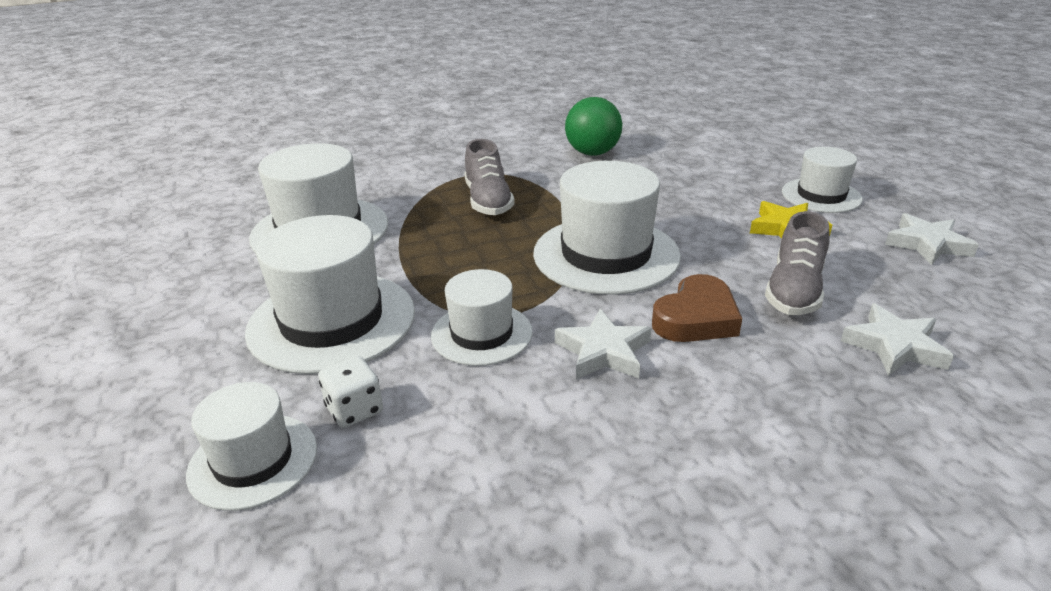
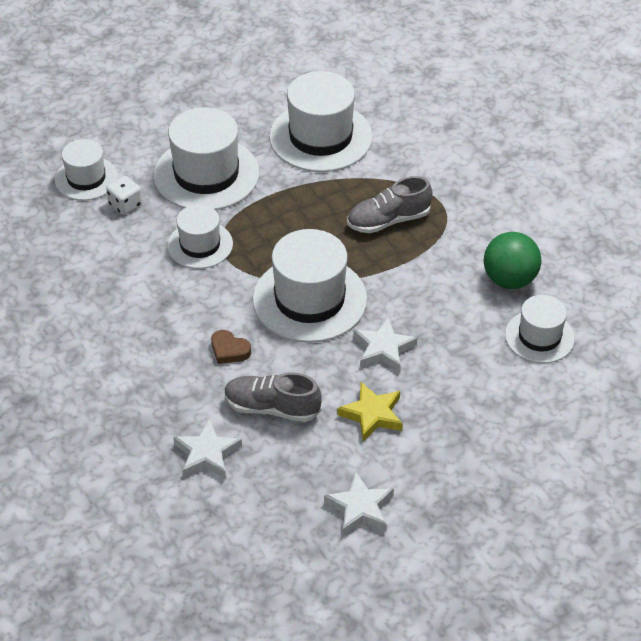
camera: 80 degrees right, 15 degrees up
(603, 351) = (187, 304): white star -> white star (383, 349)
(696, 318) = (229, 350): brown heart -> brown heart, size x0.63
(821, 195) = (446, 448): white hat -> white hat (539, 336)

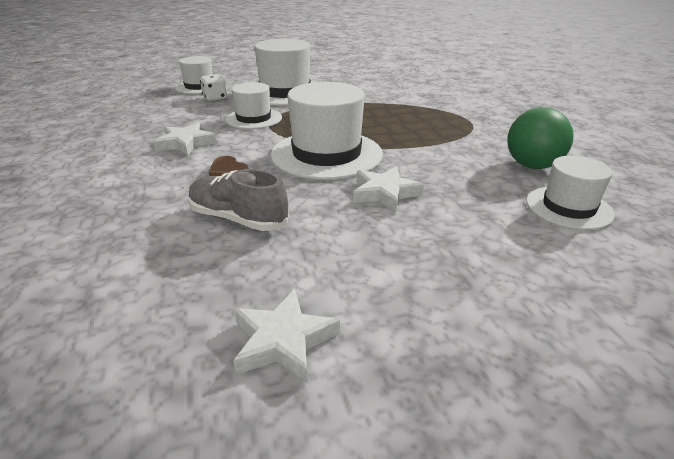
camera: 15 degrees right, 15 degrees down
(207, 454) = (135, 245): white star -> white star (185, 143)
(320, 137) = (380, 87): white hat -> none
(372, 414) = (349, 242): yellow star -> none
(388, 220) = (419, 123): grey shoe -> none

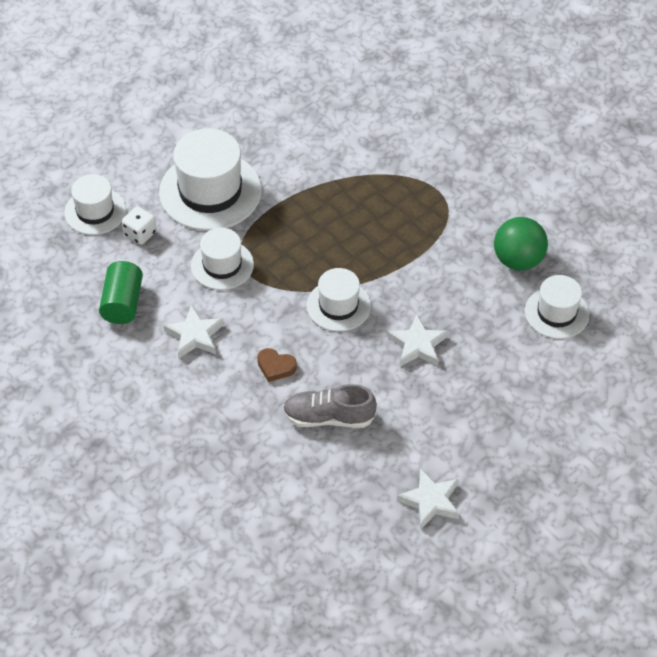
camera: 25 degrees left, 20 degrees up
(158, 119) = (122, 303): none -> green cylinder
(326, 154) = (338, 305): white hat -> white hat, size x0.59

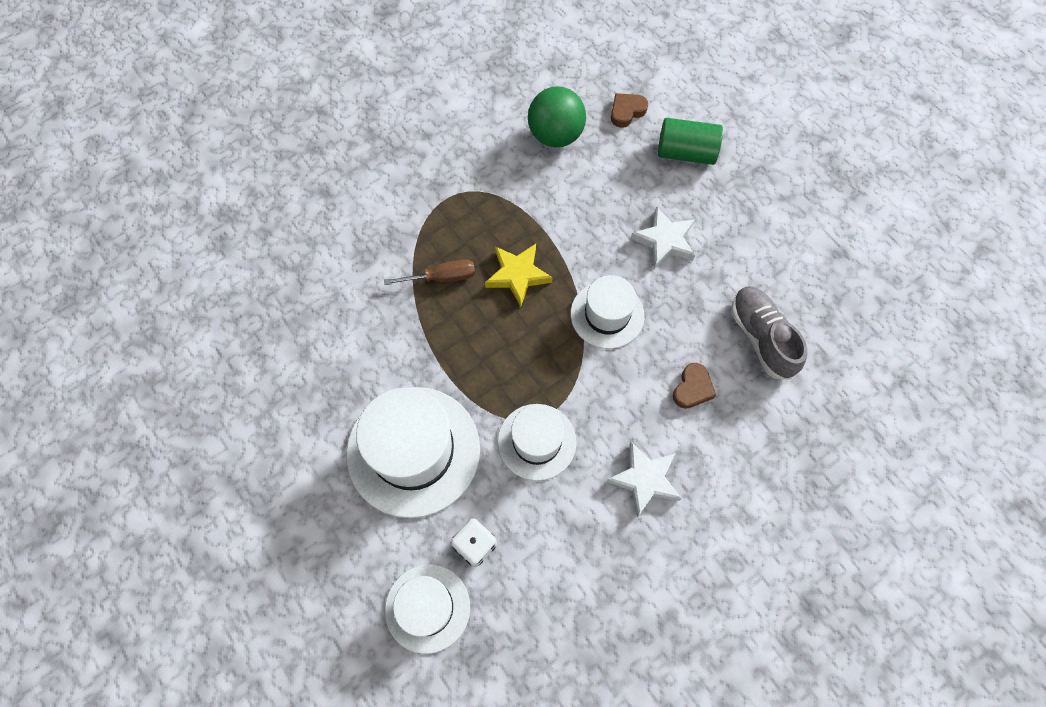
camera: 85 degrees left, 15 degrees up
(122, 303) = (589, 570): green cylinder -> green cylinder (685, 153)
(328, 417) = (761, 337): grey shoe -> grey shoe turned 150 degrees clockwise
(360, 194) = (443, 277): none -> brown screwdriver
(368, 243) = (518, 275): none -> yellow star
(430, 501) = (861, 250): white star -> none
(556, 313) = (626, 111): white hat -> brown heart

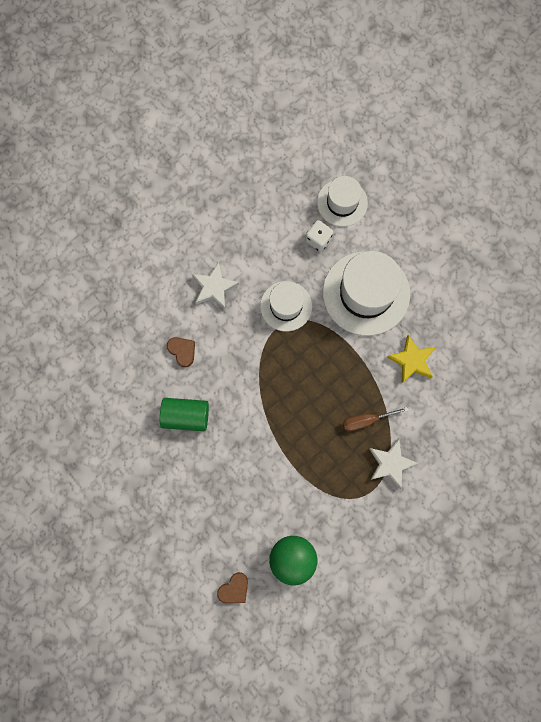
camera: 175 degrees right, 10 degrees up
(518, 275) = (310, 427): yellow star -> yellow star (412, 361)
(607, 314) = (243, 401): white hat -> none
(664, 241) = (202, 466): white star -> white star (390, 464)
(685, 153) = (185, 550): green cylinder -> green cylinder (186, 416)
(692, 388) = (182, 351): brown heart -> brown heart turned 120 degrees clockwise
(761, 337) = (133, 393): grey shoe -> none

